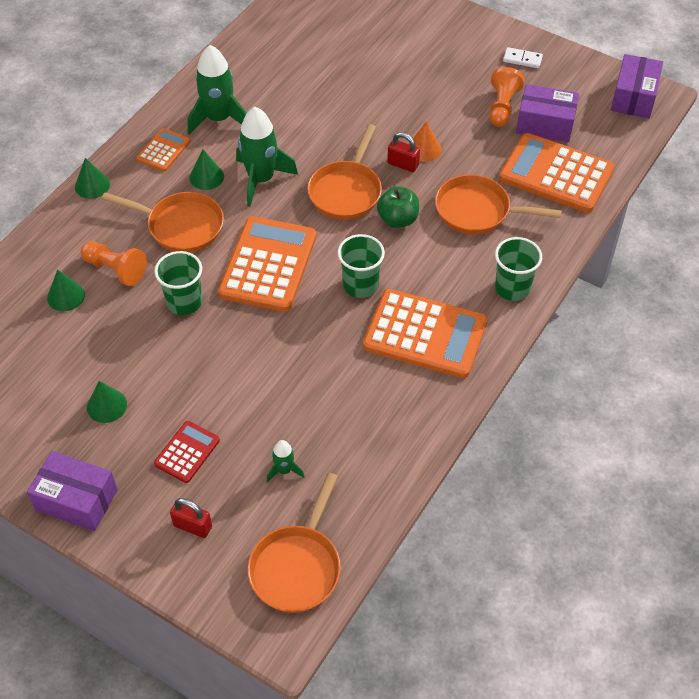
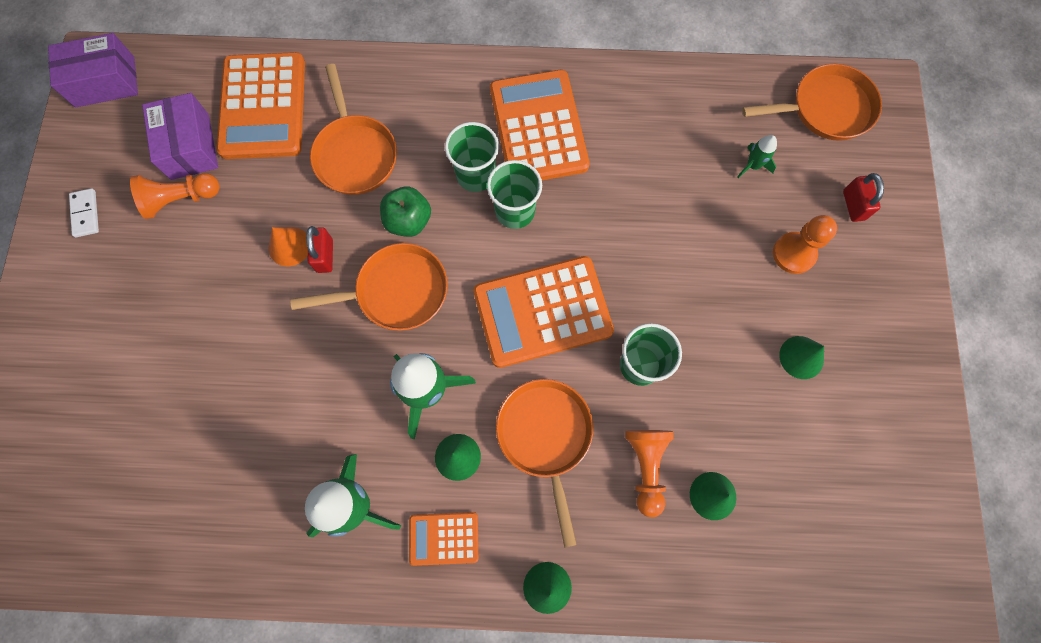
camera: 120 degrees left, 20 degrees up
(76, 500) = (904, 316): purple box -> none
(187, 452) = (794, 253): red calculator -> orange pawn
(512, 288) = (439, 82): green cup -> green cup (476, 175)

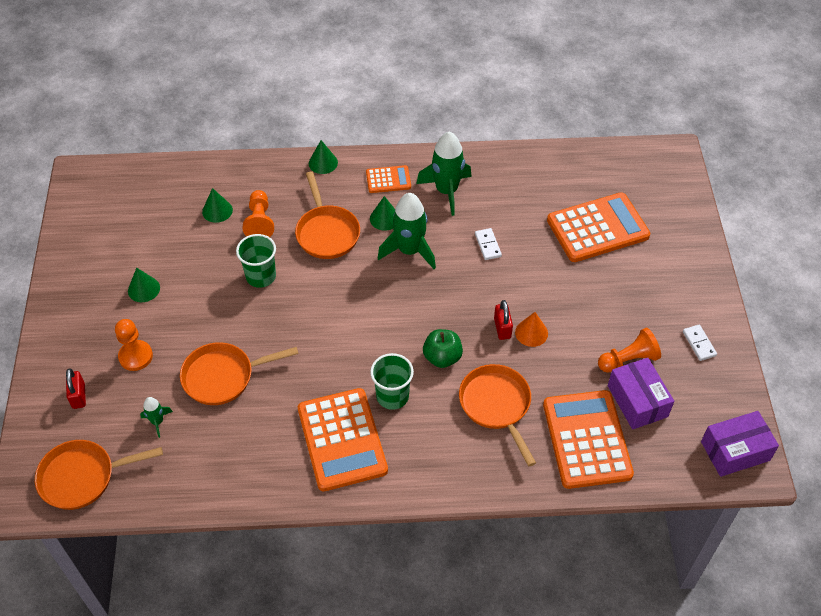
camera: 175 degrees right, 20 degrees down
(314, 392) = (487, 245): none -> white domino
(396, 292) = (442, 308): orange pan -> orange pan (223, 376)
(515, 211) = (357, 371): green cup -> none
(542, 312) = (332, 303): orange calculator -> orange calculator (597, 228)

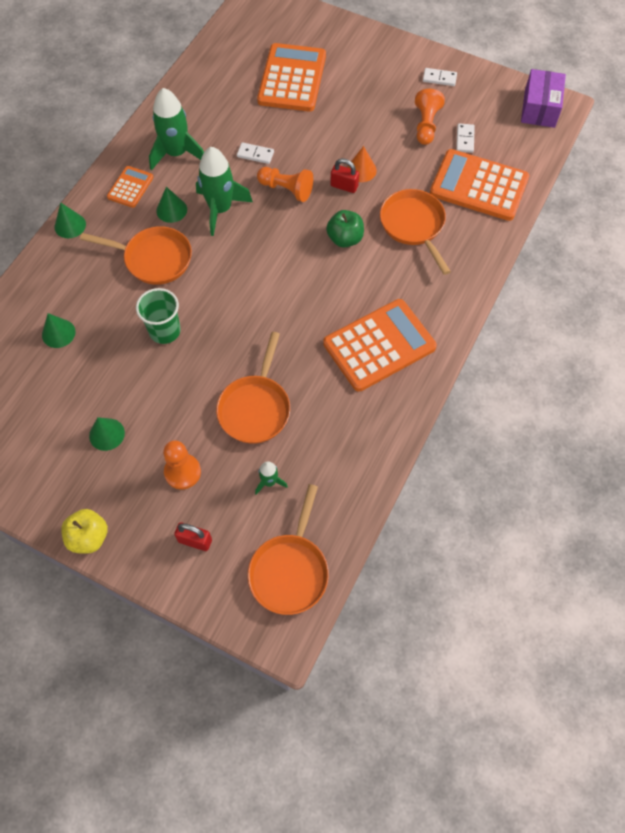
camera: 60 degrees left, 10 degrees up
(49, 325) = (89, 537): none -> yellow apple
(260, 222) = (100, 304): orange pawn -> orange pawn (286, 189)
(342, 440) = (379, 345): orange calculator -> orange calculator turned 45 degrees counterclockwise
(392, 396) = (360, 290): green cup -> none
(496, 405) = (413, 226): orange pan -> orange pan turned 60 degrees clockwise
(637, 401) = (465, 139): purple box -> white domino

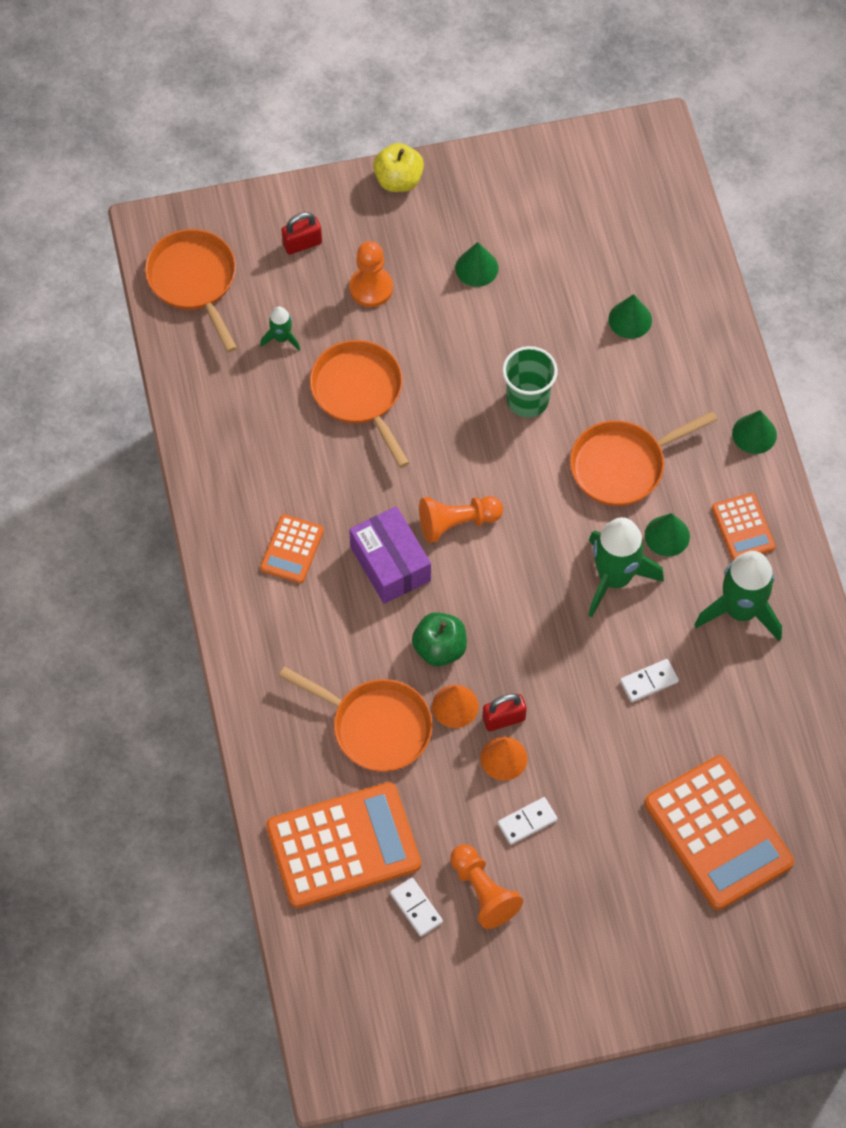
camera: 140 degrees right, 0 degrees up
(286, 189) = (566, 662): orange pawn -> orange pawn (457, 523)
(363, 208) = (455, 706): none -> orange cone
(379, 345) = (292, 549): orange calculator -> orange calculator, size x0.50
(439, 78) = (530, 989): white domino -> white domino (527, 822)
(539, 108) = (358, 1041): purple box -> purple box (390, 563)

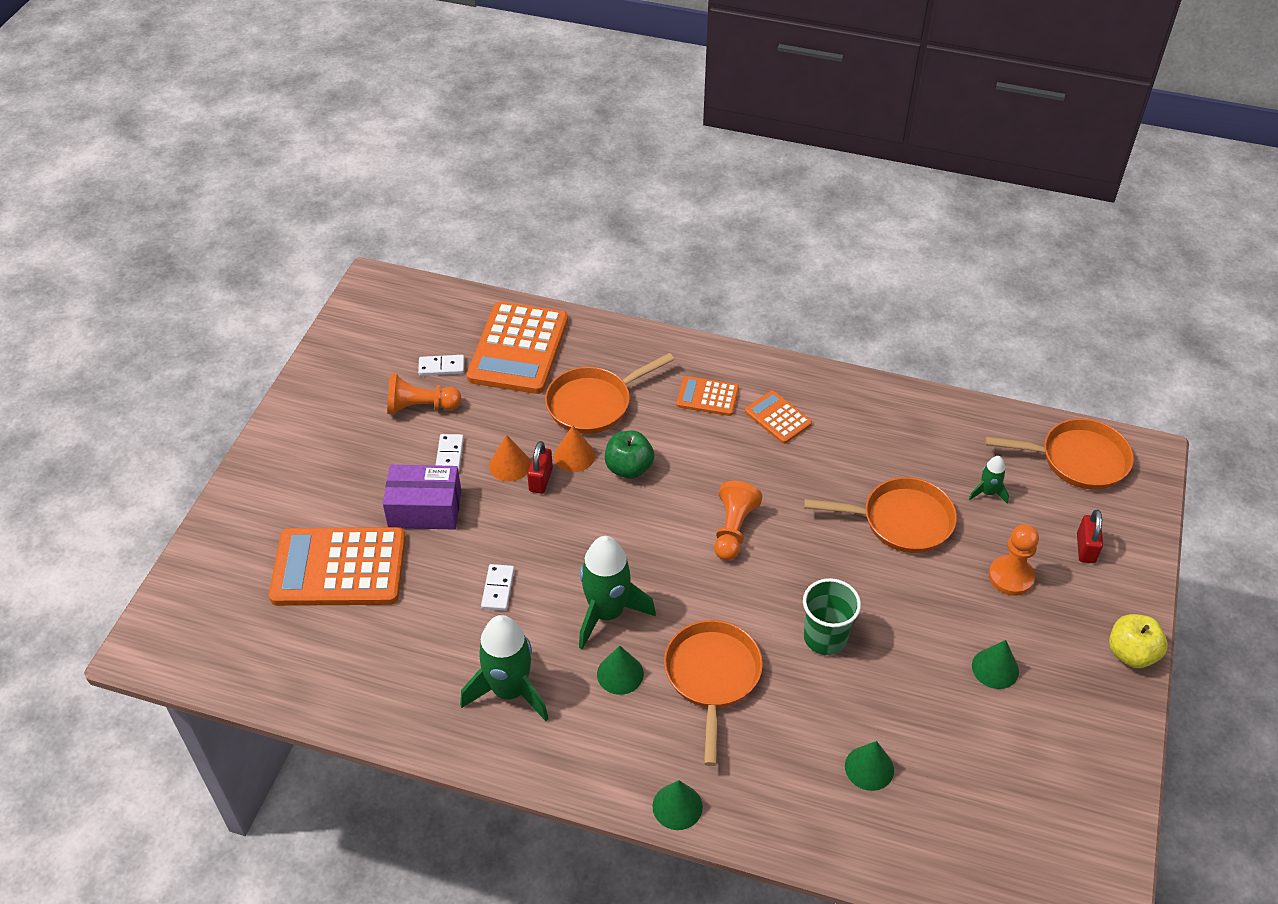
camera: 120 degrees right, 15 degrees down
(390, 563) = (724, 471): purple box -> purple box (425, 509)
(743, 527) = (587, 739): orange calculator -> orange calculator (707, 397)

